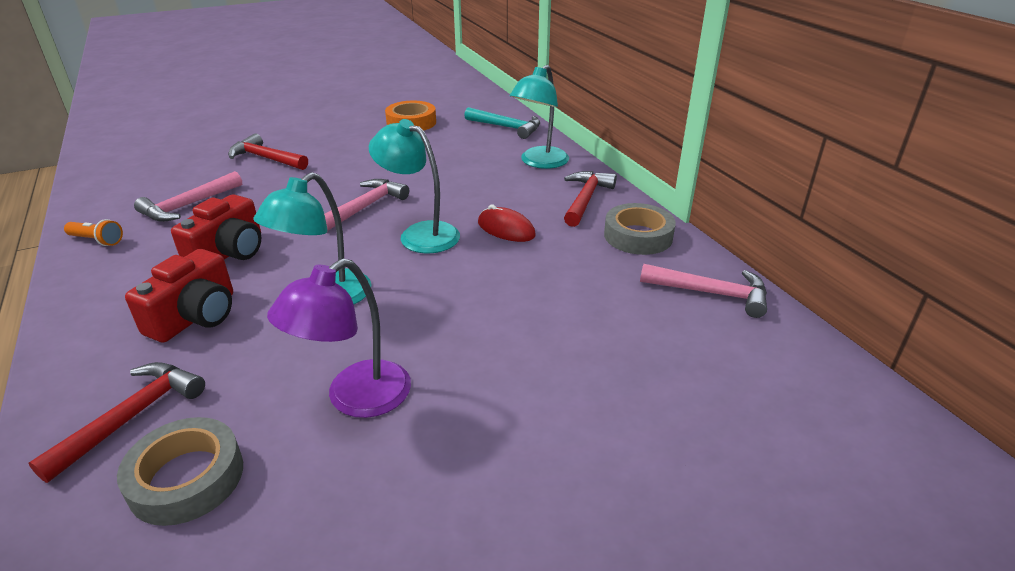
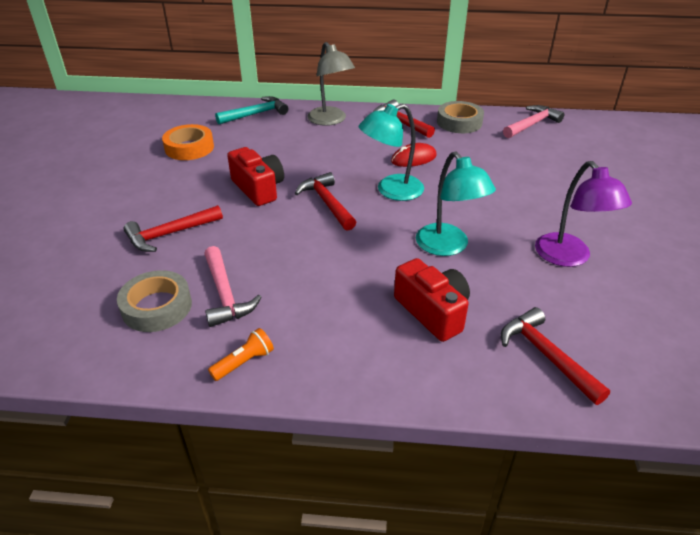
camera: 60 degrees left, 5 degrees up
(187, 478) = (618, 335): grey tape -> grey tape (157, 307)
(229, 253) = (343, 282): red camera -> red camera (258, 188)
(365, 207) = (327, 203): pink hammer -> red hammer
(539, 162) = (330, 120): turquoise lamp -> grey lamp

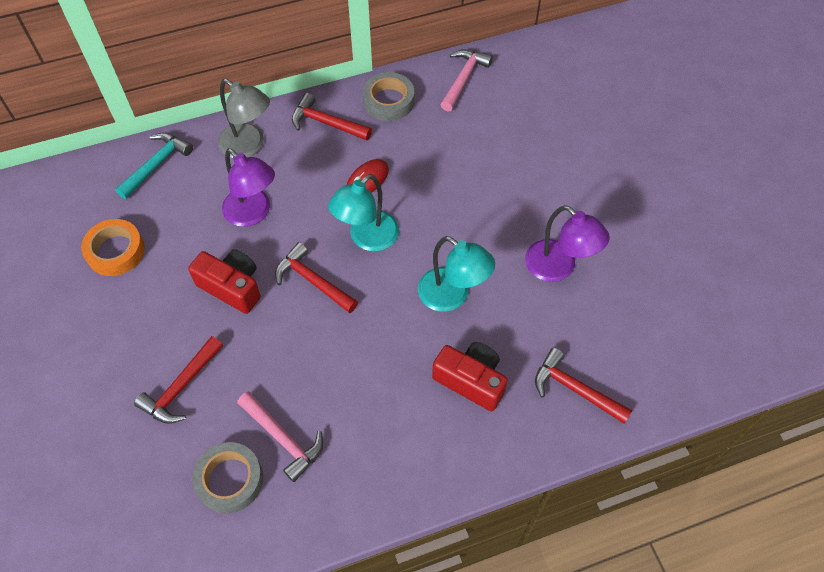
camera: 25 degrees left, 20 degrees up
(244, 362) = (344, 503): orange flashlight -> none
(307, 154) = (253, 213): none -> purple lamp

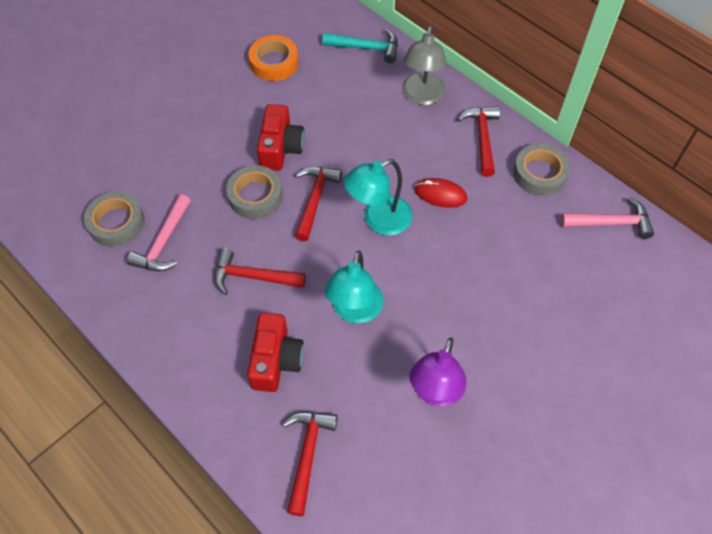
camera: 65 degrees right, 0 degrees up
(181, 387) = (179, 157): red hammer -> red hammer (253, 277)
(253, 213) = (357, 130): purple lamp -> none
(277, 331) = (255, 196): none -> grey tape
(367, 238) = (378, 220): turquoise lamp -> turquoise lamp turned 45 degrees counterclockwise

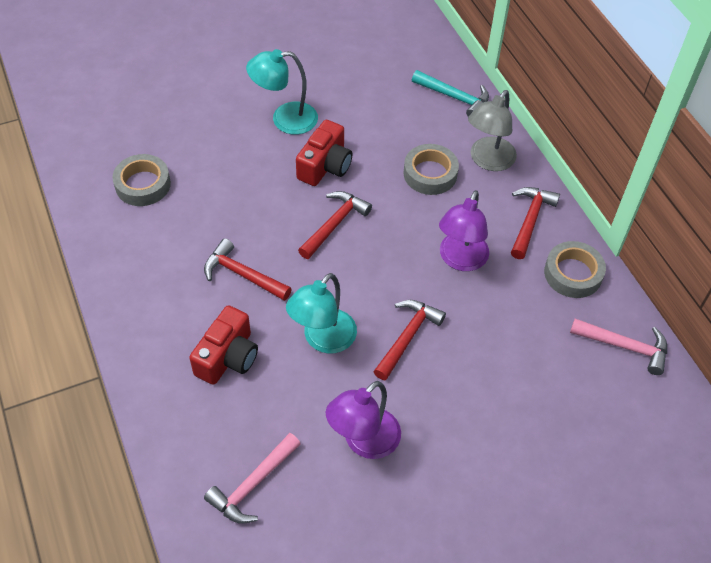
camera: 20 degrees right, 5 degrees down
(164, 242) = (177, 216): pink hammer -> pink hammer (253, 484)
(255, 196) = (280, 202): grey tape -> grey tape (430, 174)
(274, 62) = (357, 84): orange tape -> none
(307, 455) = (215, 452): red hammer -> red hammer (407, 337)
(378, 220) = (387, 264): turquoise lamp -> turquoise lamp (285, 119)
(440, 194) = (460, 260): red mouse -> purple lamp

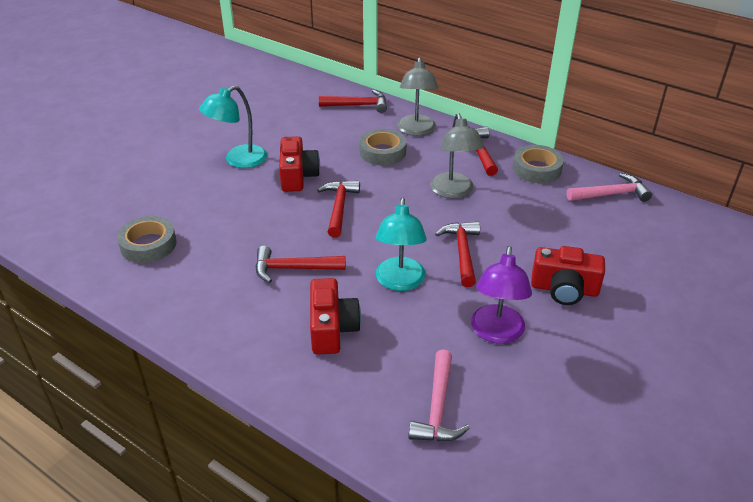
camera: 30 degrees left, 15 degrees down
(454, 97) = (358, 105): turquoise hammer -> red hammer
(460, 260) = (454, 192): purple lamp -> grey lamp
(468, 431) = (564, 289): none -> red camera

